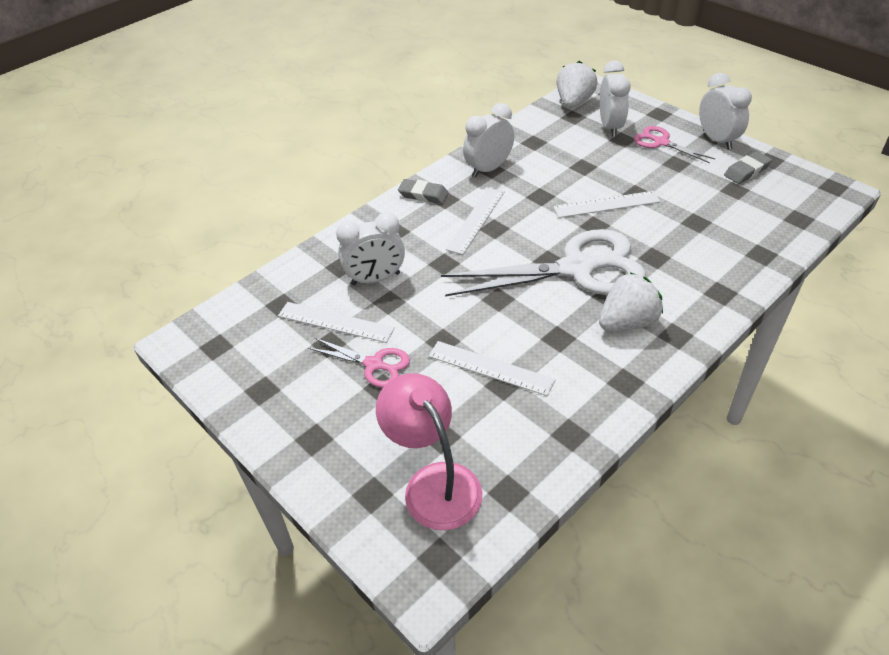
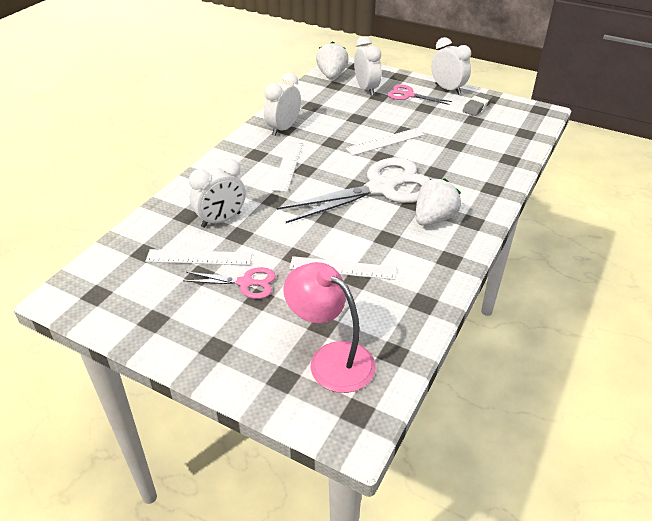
camera: 20 degrees left, 5 degrees down
(423, 194) = (237, 153): grey eraser -> none

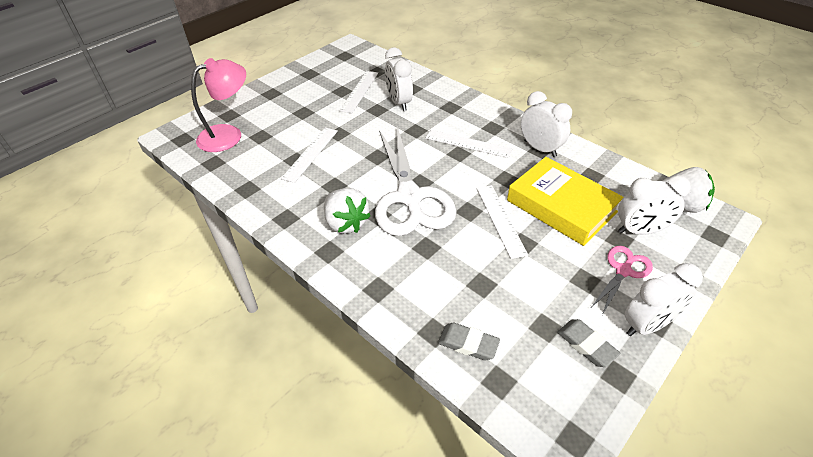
camera: 105 degrees right, 5 degrees up
(245, 283) = (321, 108): pink scissors -> none
(355, 117) = (561, 206): none -> yellow book
(508, 145) = (468, 344): none -> grey eraser

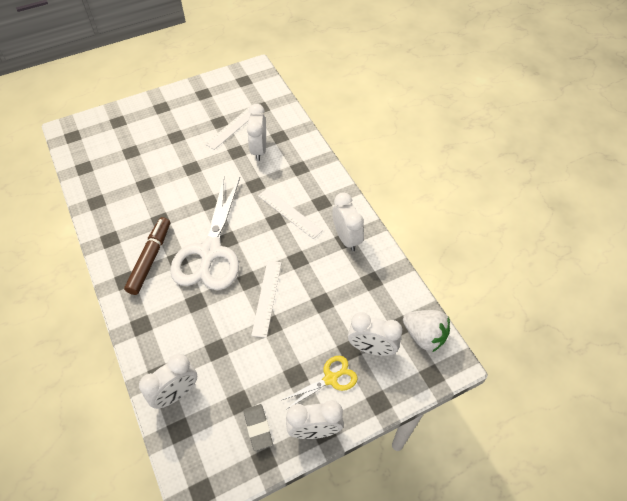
camera: 20 degrees right, 10 degrees up
(228, 135) = (108, 143): pink lamp -> none
(310, 154) = (159, 182): white ruler -> none
(346, 223) = (150, 259): white strawberry -> brown marker
(468, 344) = (176, 393): grey eraser -> white clock
(561, 206) = (324, 302): yellow book -> none
(623, 271) = (330, 379): pink scissors -> yellow scissors

